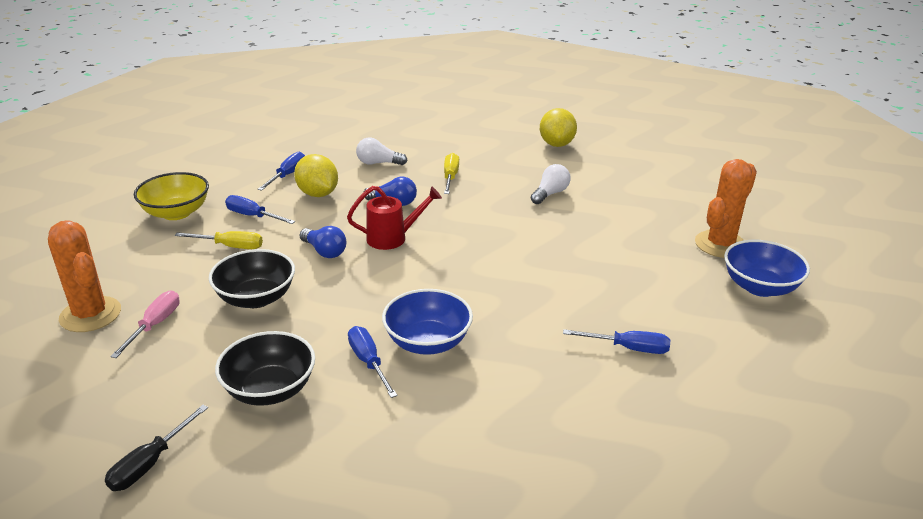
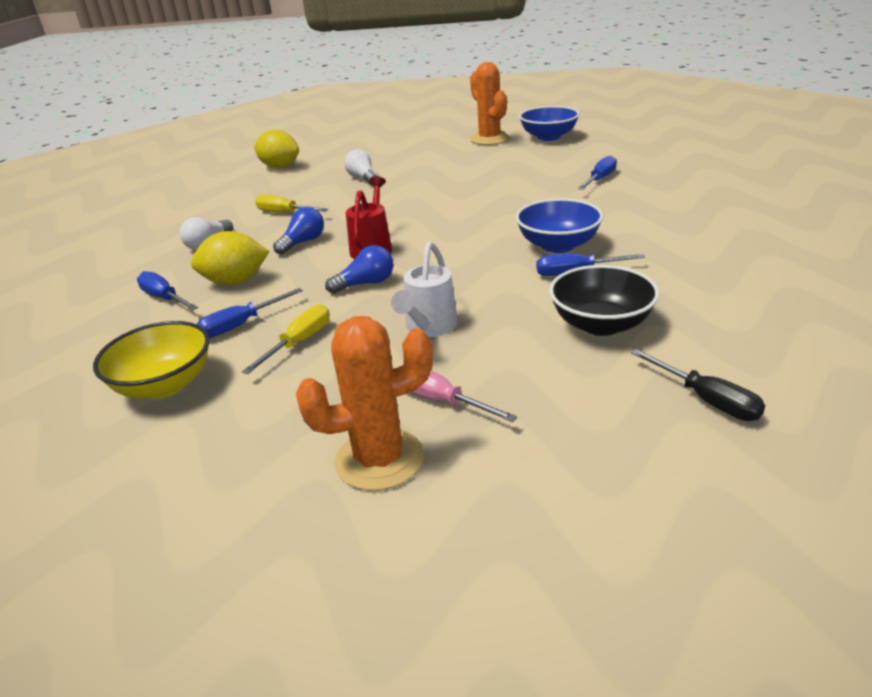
camera: 65 degrees left, 0 degrees up
(256, 298) = (428, 327): black bowl -> white watering can

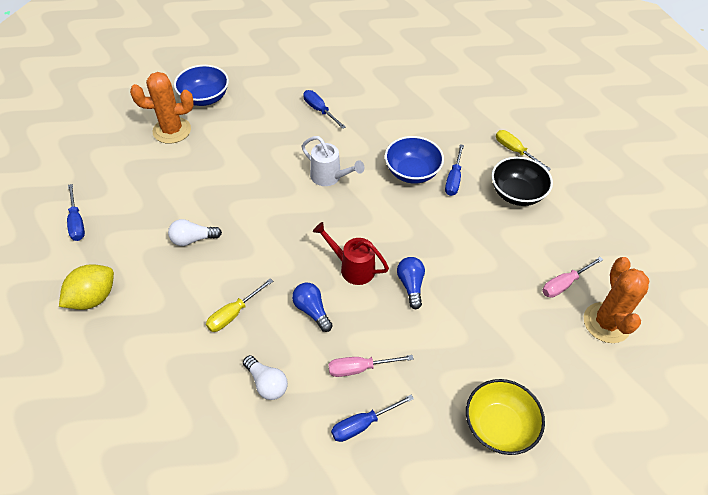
camera: 75 degrees left, 20 degrees up
(235, 281) = (360, 368): yellow lemon -> pink screwdriver
(241, 325) = (435, 371): blue screwdriver -> blue screwdriver (77, 222)
(299, 342) = (476, 339): yellow screwdriver -> yellow screwdriver (515, 151)
(428, 327) = (487, 268): white watering can -> white watering can (330, 177)
(706, 399) = (595, 187): black screwdriver -> none

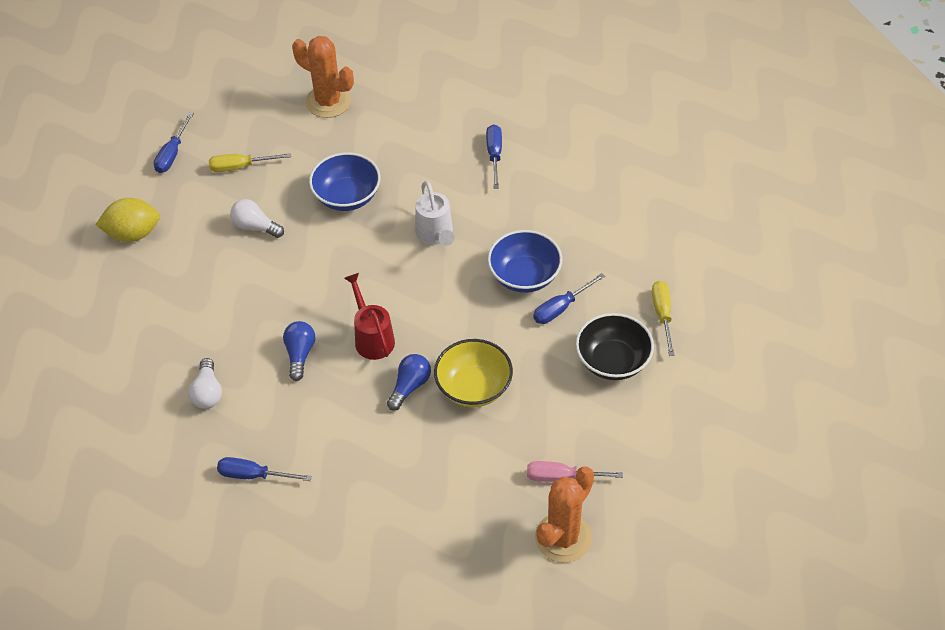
camera: 40 degrees right, 0 degrees up
(204, 98) = (390, 80): blue bowl -> blue bowl (347, 196)
(234, 314) = (232, 316): yellow screwdriver -> yellow screwdriver (240, 167)
(360, 368) = (294, 429): pink screwdriver -> none
(499, 426) = (364, 553): yellow bowl -> yellow bowl (473, 387)

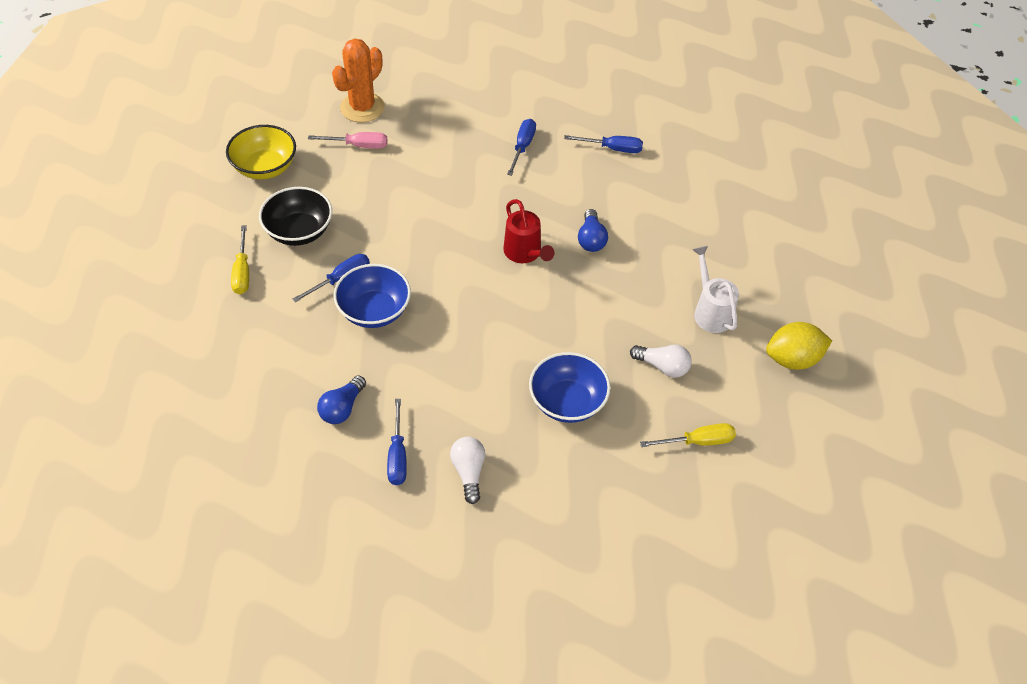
camera: 175 degrees right, 0 degrees up
(172, 154) = (784, 460): blue screwdriver -> blue screwdriver (522, 147)
(208, 392) = (668, 209): white light bulb -> white light bulb (469, 472)
(328, 102) = (609, 538): orange cactus -> none
(410, 386) = (487, 212): blue light bulb -> blue light bulb (342, 408)
(435, 235) = (466, 356): white watering can -> white watering can (710, 311)
(473, 387) = (429, 211): yellow bowl -> yellow bowl (265, 167)

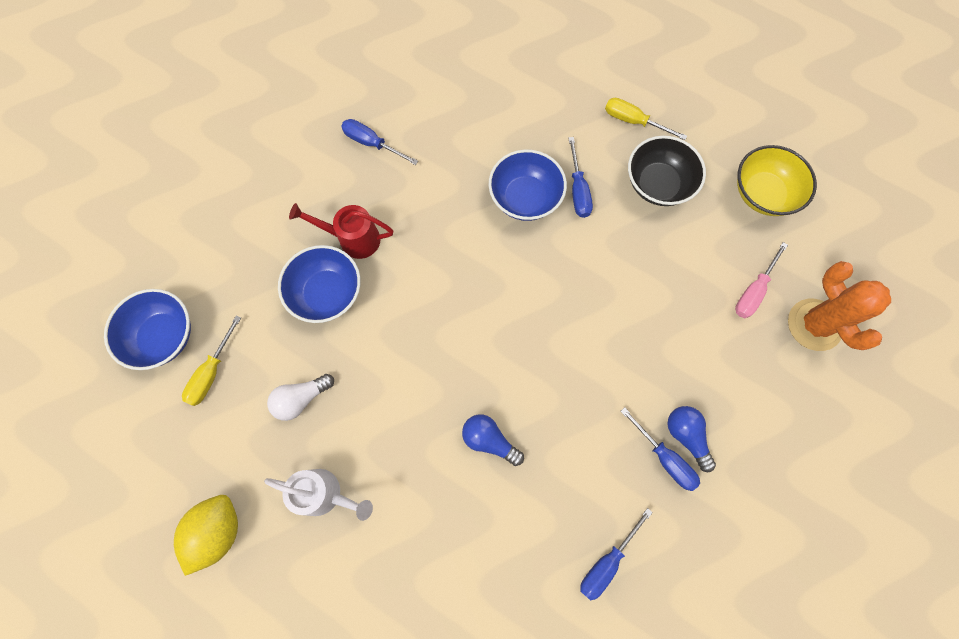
camera: 125 degrees right, 20 degrees up
(342, 408) = (442, 128): blue light bulb -> blue light bulb (686, 436)
(469, 472) = (321, 182): white light bulb -> none
(525, 253) = (511, 363): red watering can -> red watering can (353, 239)
(703, 500) = (163, 336): none -> blue bowl

